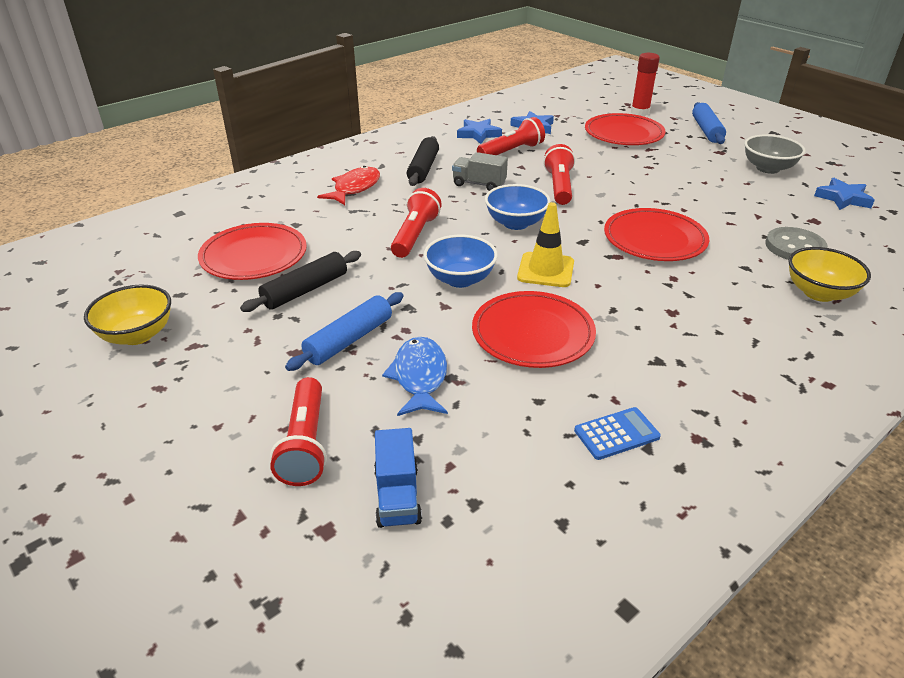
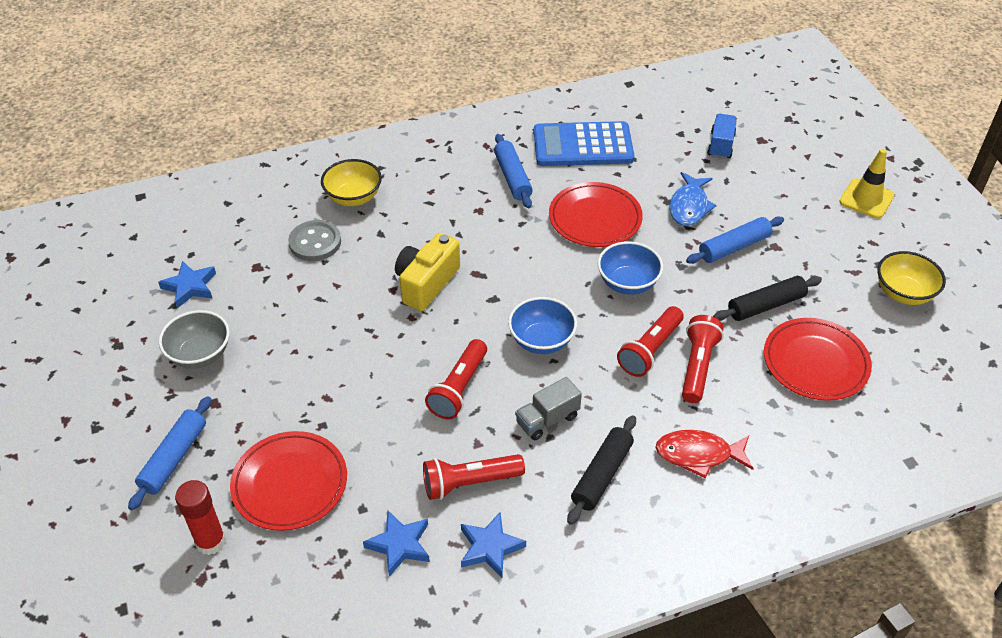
camera: 160 degrees left, 10 degrees up
(305, 444) = (770, 183): red flashlight -> red flashlight (697, 366)
(354, 188) = (698, 454): red fish -> red fish turned 45 degrees clockwise
(479, 184) = (547, 420): grey truck -> grey truck turned 105 degrees clockwise
(545, 270) = (549, 274): yellow traffic cone -> yellow traffic cone (866, 199)
(616, 434) = (583, 145): blue calculator -> blue calculator, size x2.13
(654, 239) = (426, 283): red plate -> yellow camera
(671, 359) = (512, 177): none -> blue rolling pin

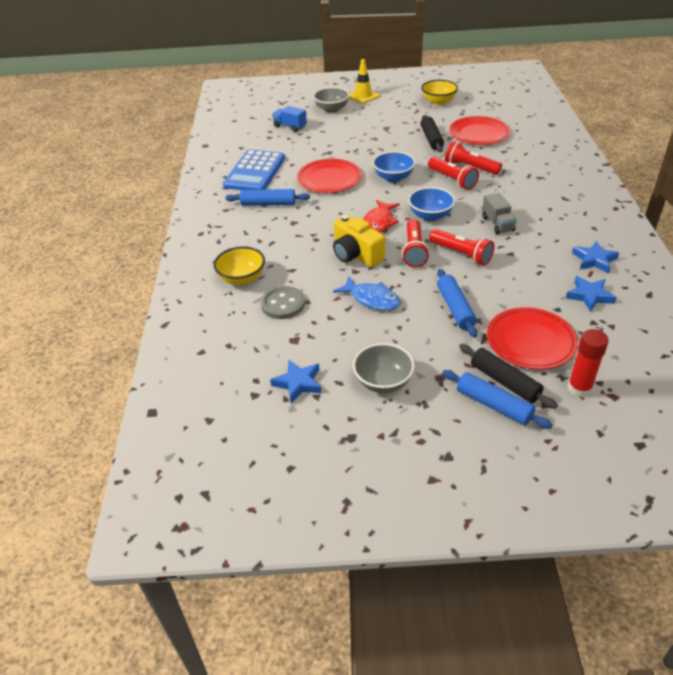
camera: 70 degrees left, 5 degrees down
(470, 483) = (542, 261): red flashlight -> red flashlight (414, 251)
(601, 475) = (544, 212): black rolling pin -> black rolling pin (504, 382)
(689, 206) = (337, 146): blue fish -> blue fish (372, 299)
(698, 454) = (535, 179): red fish -> red fish (378, 223)
(734, 247) = (380, 139): blue rolling pin -> blue rolling pin (455, 308)
(799, 174) = (332, 109): none -> grey bowl

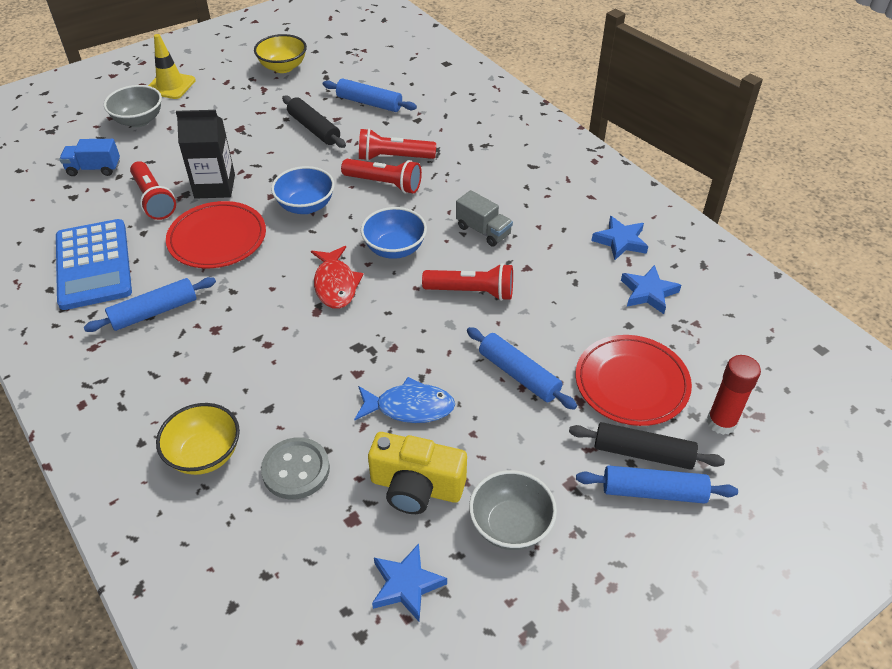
camera: 35 degrees left, 5 degrees up
(348, 153) = (215, 186): none -> black carton
(356, 255) = (341, 347): yellow camera -> yellow camera (416, 487)
(414, 251) = (411, 310): red flashlight -> red flashlight (153, 199)
(478, 134) = (369, 103): red plate -> blue rolling pin

